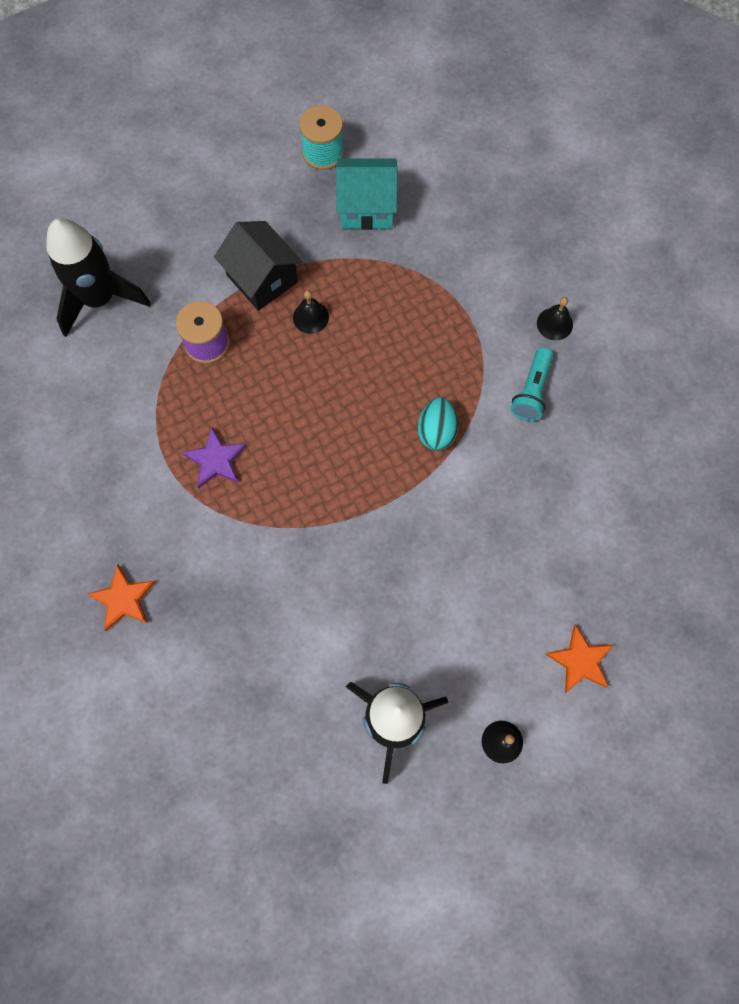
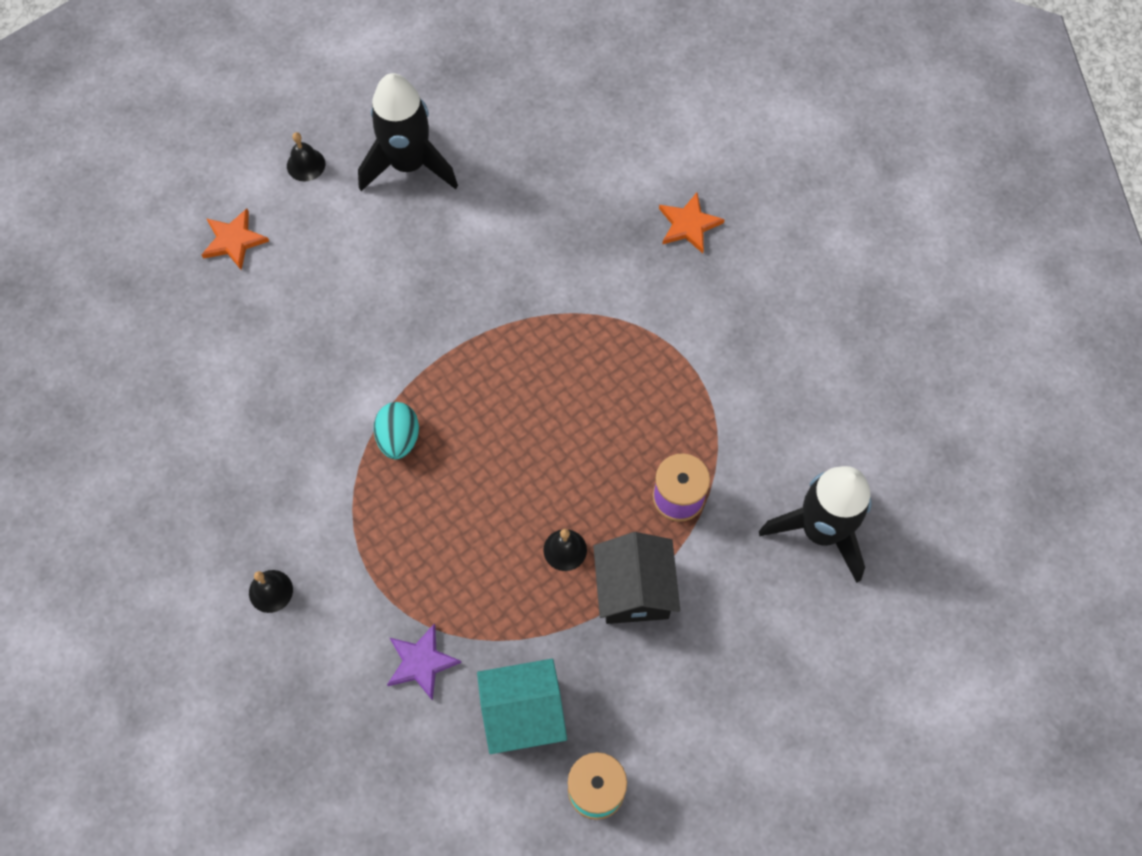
camera: 170 degrees right, 5 degrees down
(216, 460) = (633, 369): purple star -> purple star (421, 662)
(262, 279) = (634, 590): black house -> black house turned 45 degrees clockwise
(532, 391) = (294, 502): turquoise flashlight -> none

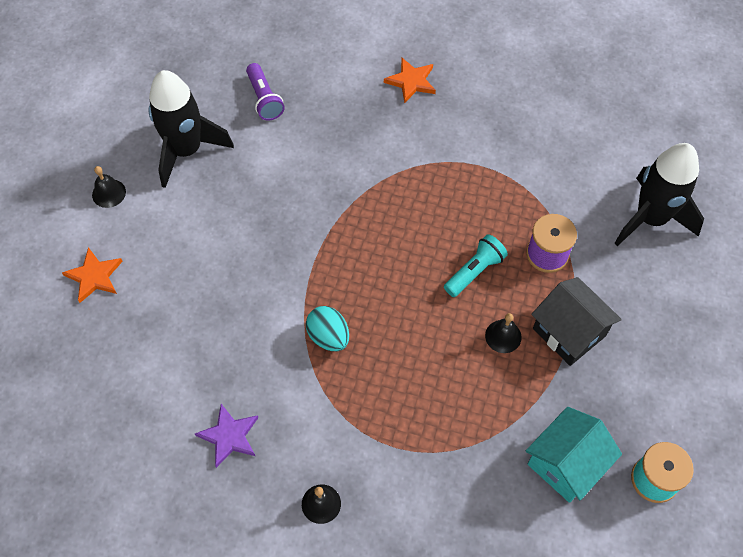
camera: 35 degrees left, 5 degrees down
(421, 662) = (469, 478): purple star -> purple star (229, 436)
(524, 155) = (264, 99): none -> purple flashlight
(590, 466) = (474, 271): none -> turquoise flashlight

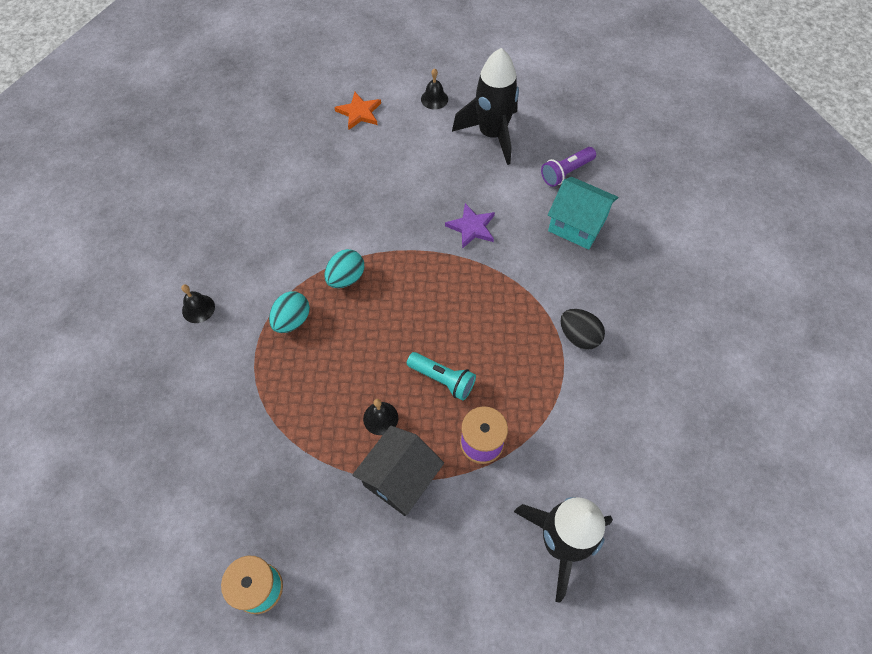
camera: 75 degrees right, 0 degrees up
(229, 436) = (245, 233): purple star -> purple star (472, 227)
(367, 402) = (292, 320): none -> turquoise egg
(411, 81) = (637, 280): orange star -> none
(458, 146) = (579, 336): none -> black egg
(566, 463) = (262, 499): turquoise house -> turquoise house (577, 225)

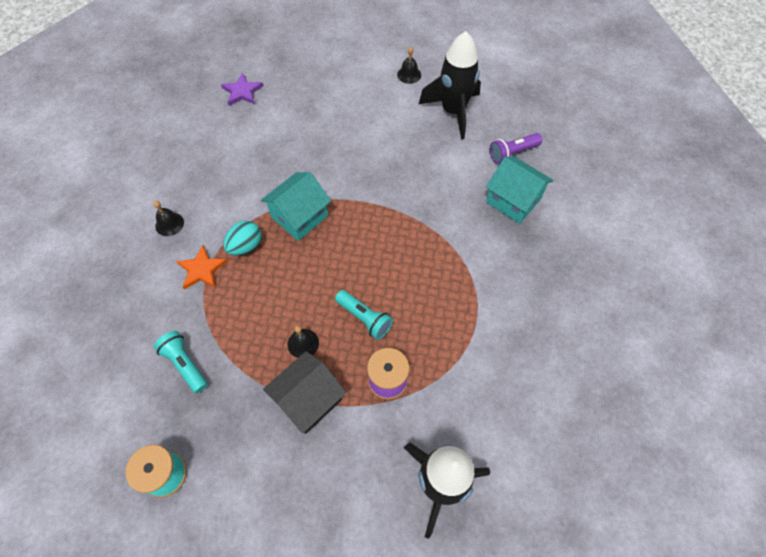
camera: 10 degrees right, 0 degrees up
(253, 464) = (185, 364): none -> turquoise flashlight
(346, 278) = (300, 217): turquoise egg -> turquoise house
(359, 112) = (342, 78): orange star -> orange star (202, 269)
(472, 227) = (418, 189): purple star -> purple star (242, 92)
(579, 336) = (495, 299): black egg -> none

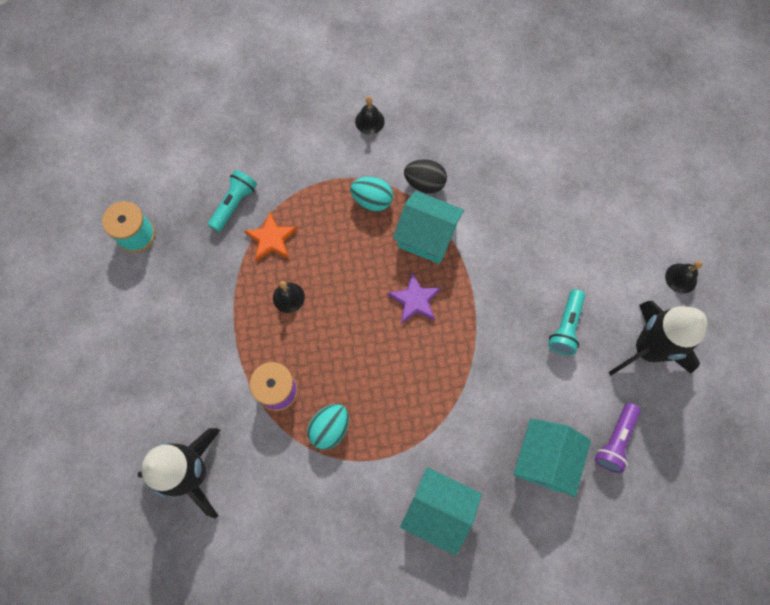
camera: 70 degrees right, 10 degrees up
(202, 269) = (332, 173): orange star -> orange star (271, 239)
(242, 92) = (563, 110): purple star -> purple star (415, 300)
(251, 202) = (424, 183): none -> black egg
(308, 400) = (235, 325): black house -> none
(364, 318) = (334, 345): turquoise flashlight -> turquoise flashlight (565, 327)
(438, 346) = (330, 428): none -> turquoise egg
(512, 153) = (615, 440): purple flashlight -> purple flashlight turned 105 degrees counterclockwise
(532, 285) = (438, 510): none -> turquoise house

